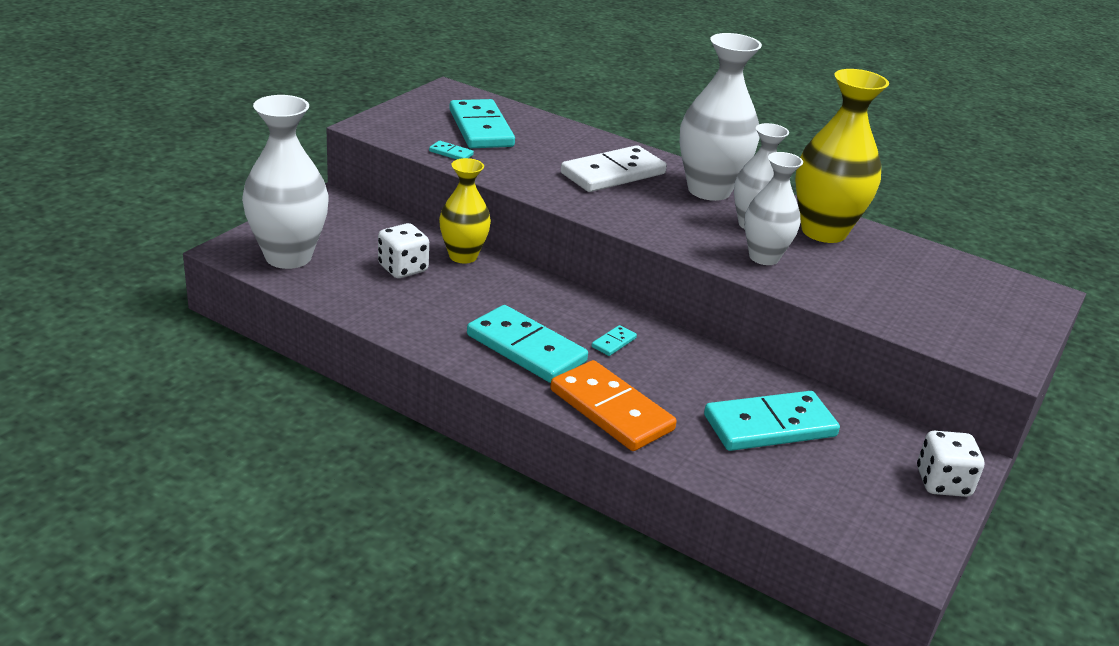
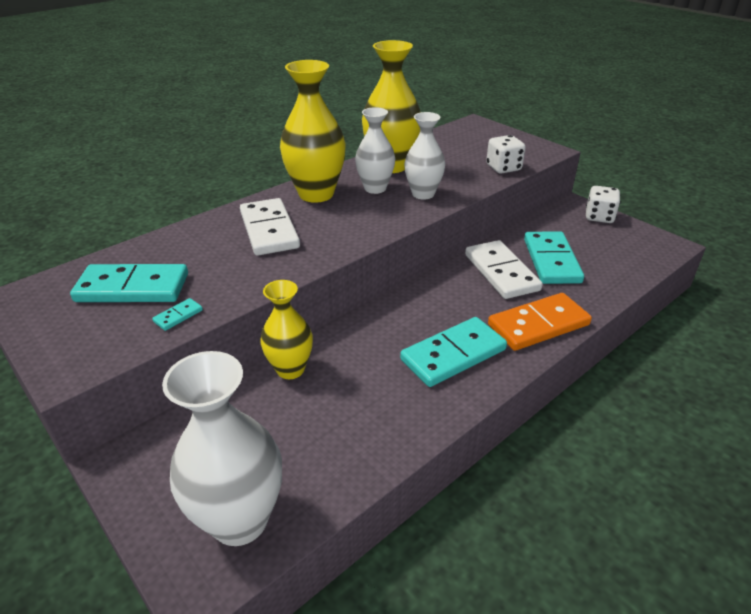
camera: 70 degrees left, 5 degrees up
(403, 268) = (300, 417): white dice -> white dice (503, 168)
(613, 342) = (449, 306): turquoise domino -> none
(709, 190) = (316, 194): white vase -> yellow vase
(711, 381) = (501, 272): none -> white domino

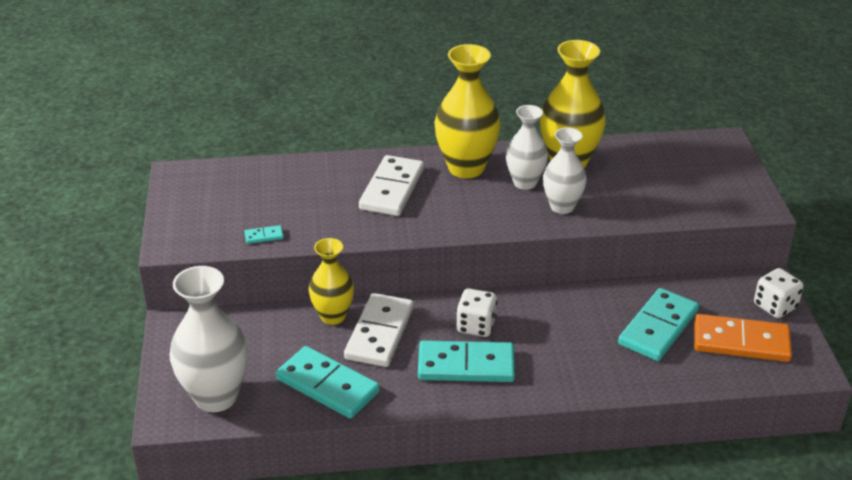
camera: 35 degrees right, 0 degrees up
(132, 288) = (252, 199): turquoise domino -> turquoise domino (327, 386)
(501, 272) = (594, 317): white domino -> white domino (380, 333)
(503, 168) = (679, 209): white dice -> white dice (476, 326)
(538, 325) = (567, 377): orange domino -> orange domino (741, 342)

